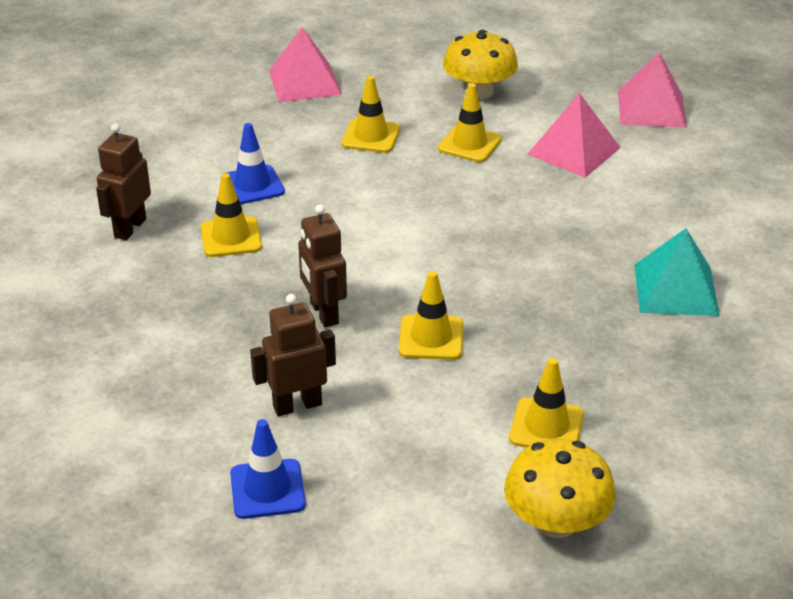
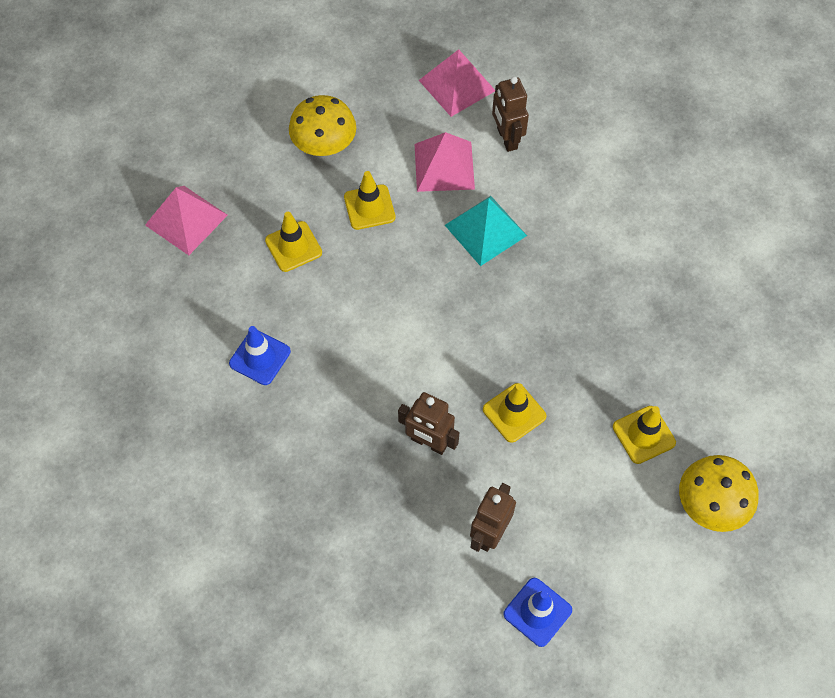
camera: 40 degrees left, 25 degrees up
(130, 228) = (216, 464): brown robot -> brown robot (506, 138)
(231, 237) = (297, 419): yellow traffic cone -> none
(676, 289) = (617, 259): turquoise pyramid -> turquoise pyramid (485, 230)

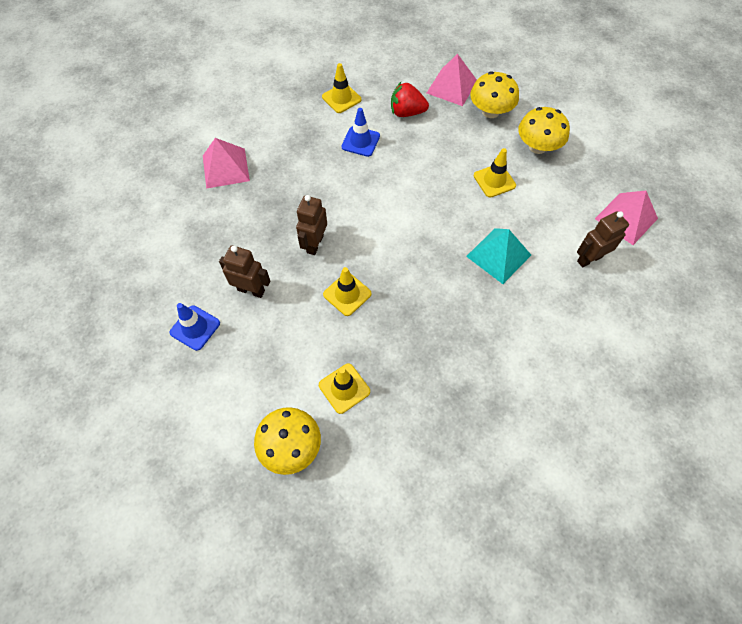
camera: 80 degrees right, 0 degrees up
(220, 287) = (407, 112): none -> red strawberry
(247, 183) = (490, 111): none -> yellow mushroom
(293, 246) = (448, 144): yellow traffic cone -> yellow traffic cone (341, 98)
(444, 166) = (547, 221): pink pyramid -> pink pyramid (225, 168)

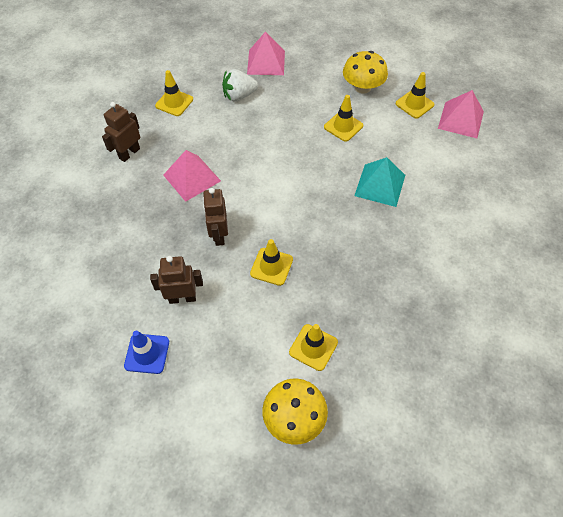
camera: 25 degrees left, 5 degrees down
(225, 168) = (98, 199): pink pyramid -> pink pyramid (192, 178)
(360, 141) = (212, 133): blue traffic cone -> none
(407, 112) = (239, 96): red strawberry -> white strawberry
(490, 111) = (309, 72): yellow mushroom -> none
(584, 184) = (414, 104): none -> yellow traffic cone
(589, 259) = (451, 161): brown robot -> brown robot (129, 153)

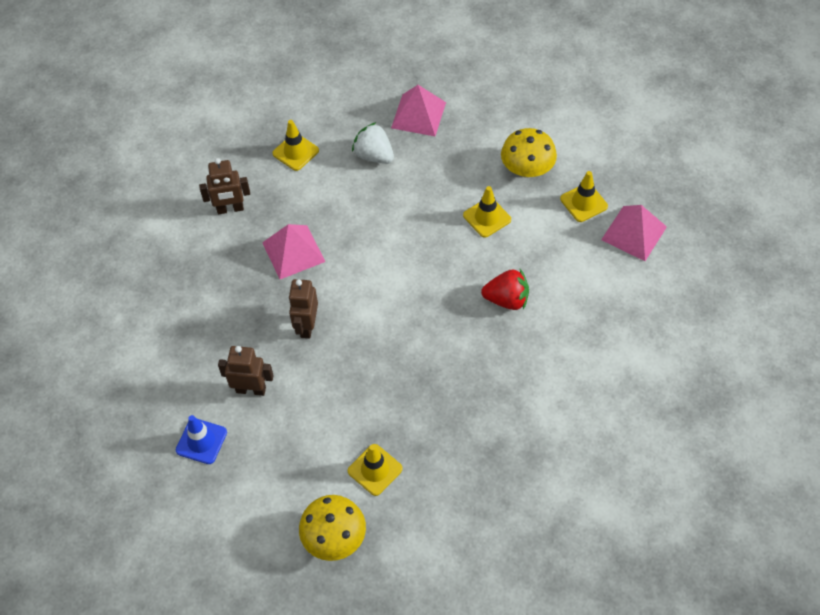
camera: 15 degrees right, 0 degrees up
(129, 153) = (230, 209): brown robot -> brown robot turned 150 degrees counterclockwise
(239, 96) = (374, 155): white strawberry -> white strawberry turned 45 degrees clockwise
(271, 266) = (355, 373): yellow traffic cone -> none
(380, 185) = (506, 299): turquoise pyramid -> red strawberry

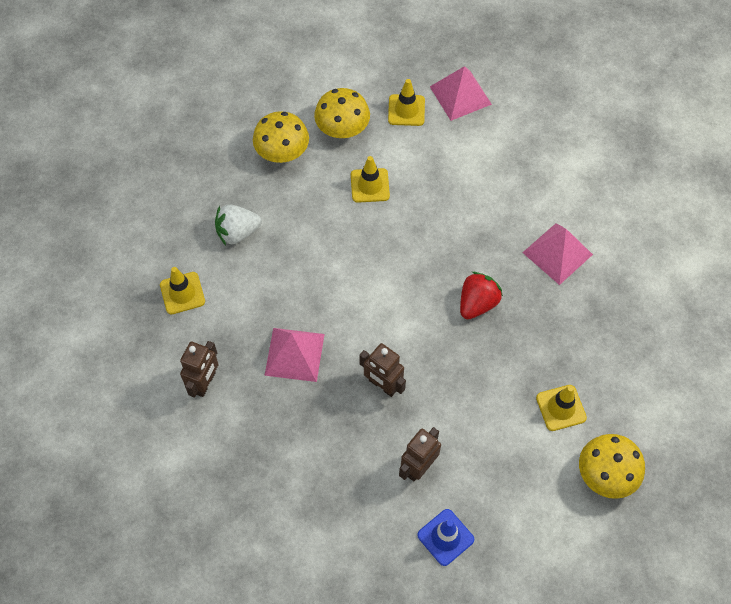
camera: 60 degrees left, 5 degrees up
(418, 115) = (220, 173): pink pyramid -> pink pyramid (557, 253)
(471, 142) = (282, 152): none -> yellow mushroom
(506, 299) = (461, 218): red strawberry -> red strawberry (477, 303)

